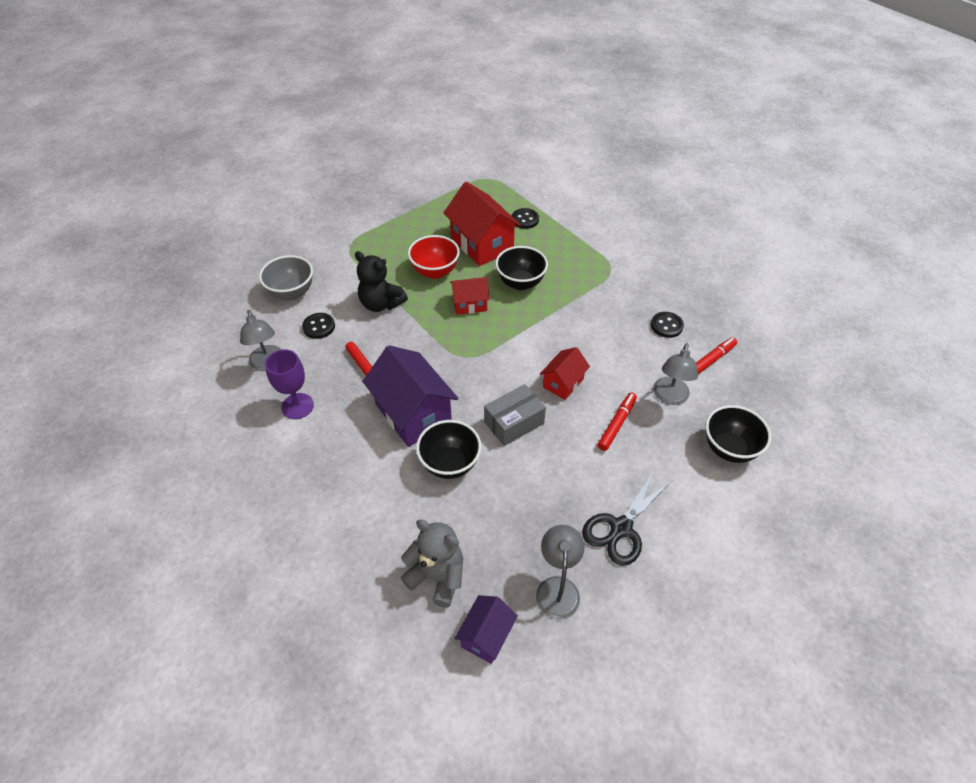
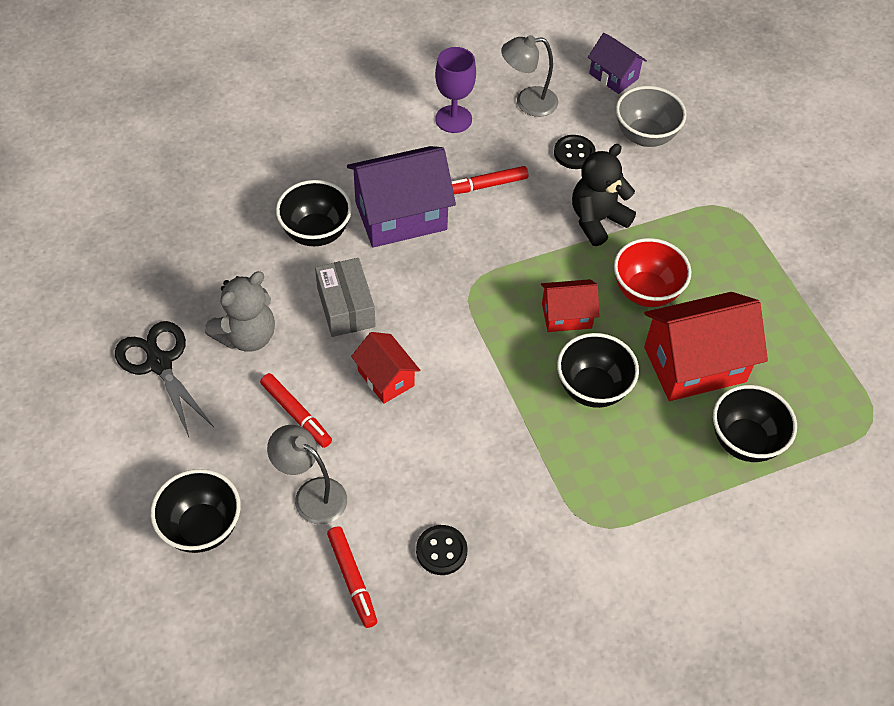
camera: 105 degrees right, 5 degrees up
(437, 576) = (191, 193): grey teddy bear -> grey teddy bear (247, 336)
(470, 304) = (566, 315): red house -> red house turned 75 degrees clockwise
(486, 636) = (114, 215): purple house -> purple house (613, 76)
(525, 219) = (745, 441): black button -> black bowl
(557, 587) = (127, 284): grey lamp -> none

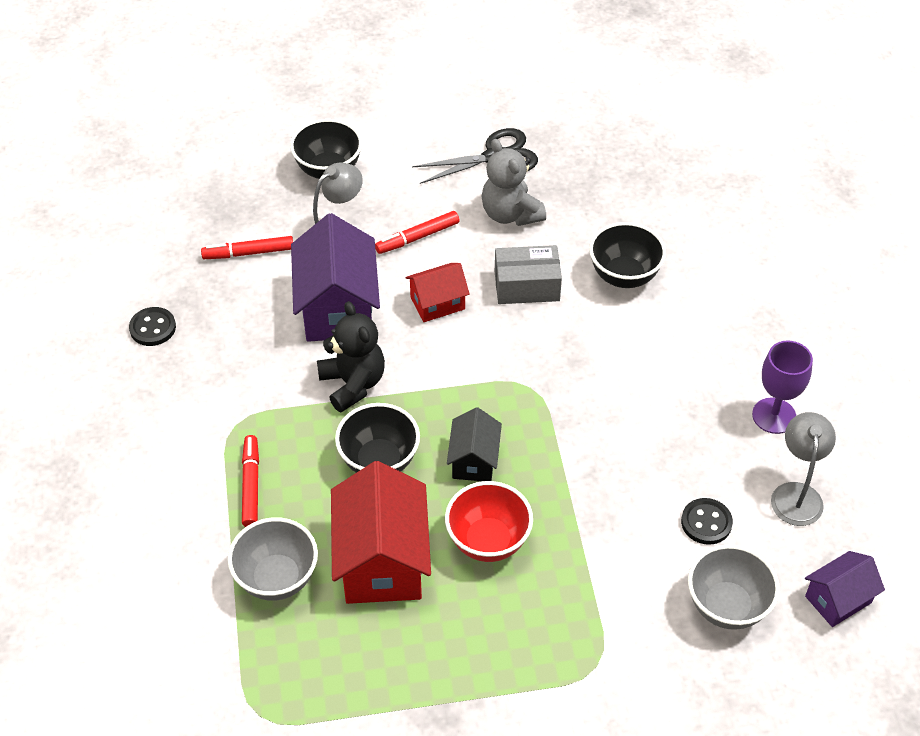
camera: 105 degrees right, 5 degrees down
(401, 215) = (635, 345): purple house -> purple house (338, 308)
(441, 551) = (251, 313): black button -> black button (153, 328)
(485, 185) = (667, 425): red marker -> red marker (251, 485)
(566, 315) = (474, 460): red house -> black house
(597, 220) = (599, 520): black teddy bear -> black teddy bear (353, 384)
(745, 441) = (277, 579): black bowl -> grey bowl

